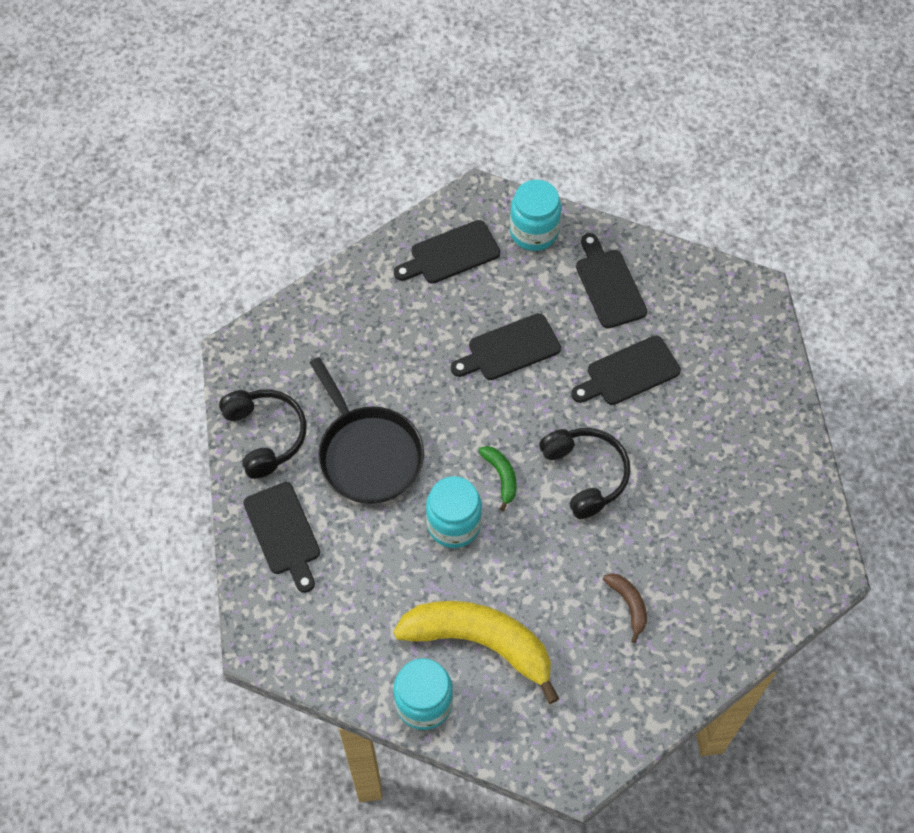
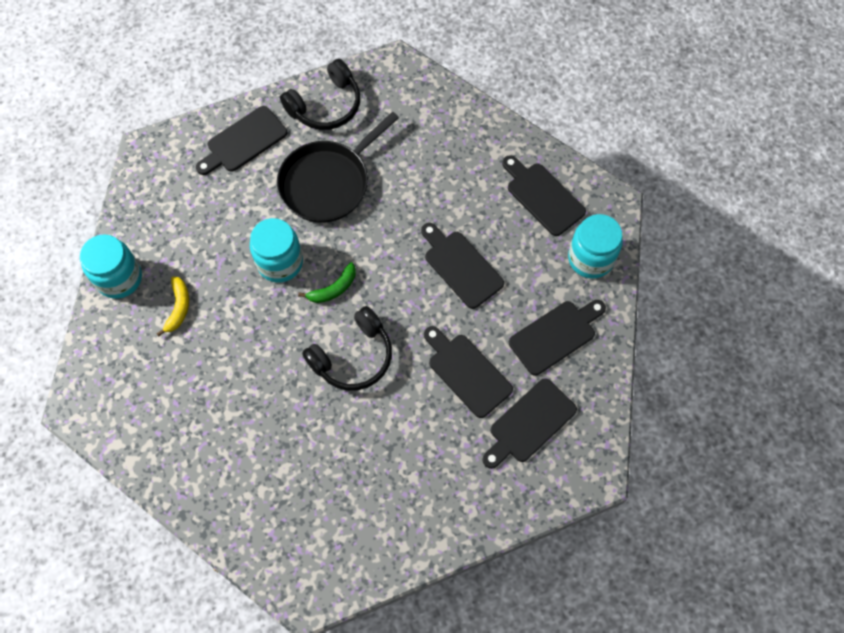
camera: 75 degrees right, 5 degrees up
(480, 642) = (178, 308): yellow banana -> yellow banana, size x0.43
(628, 604) = (236, 419): brown banana -> none
(695, 332) = (529, 423): none -> black cutting board

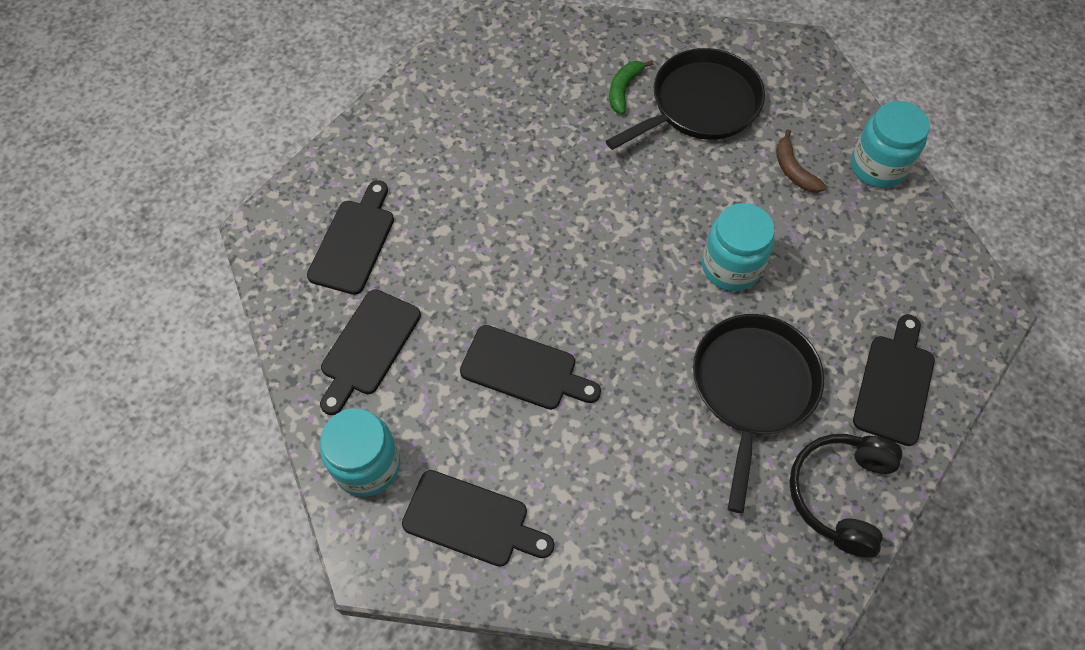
camera: 150 degrees right, 5 degrees down
(178, 308) = (793, 170): yellow banana -> brown banana
(198, 400) = (700, 104): none -> black pan
(333, 288) = (651, 269): green banana -> green banana (624, 89)
(353, 356) = (580, 214): black headphones -> none
(467, 372) = (449, 258): black cutting board -> none

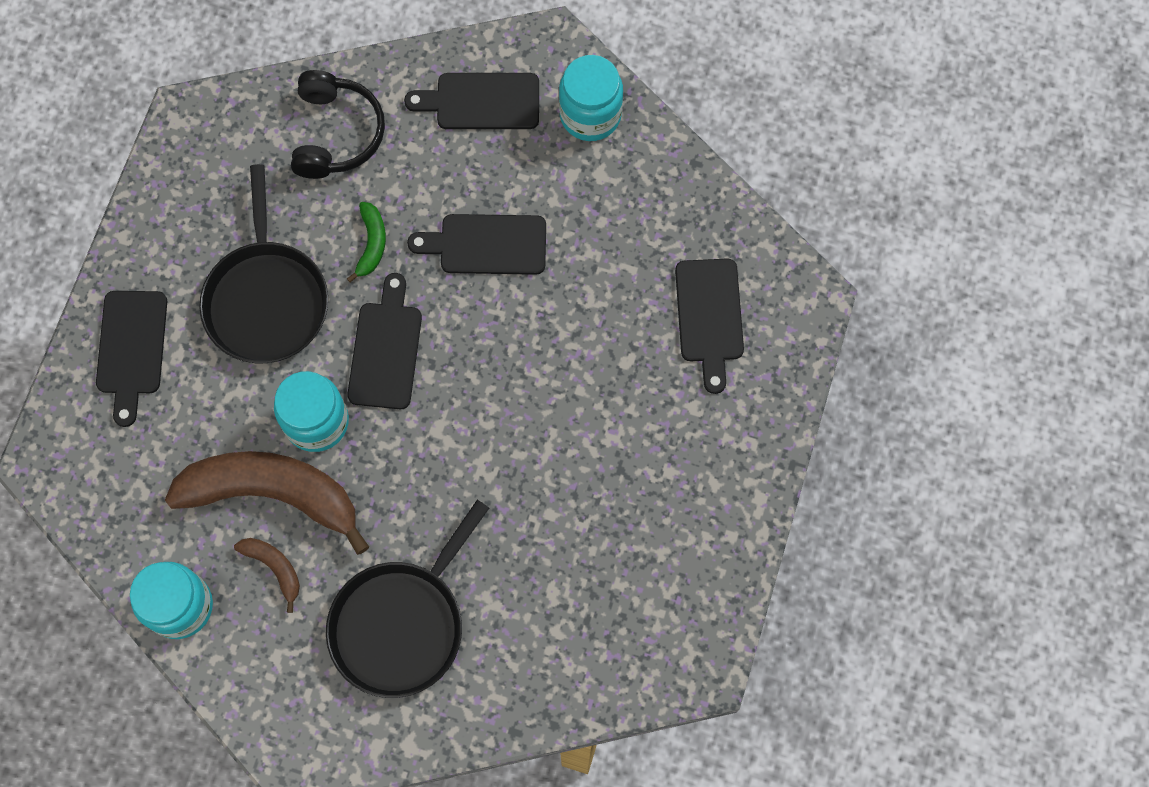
camera: 160 degrees right, 10 degrees up
(368, 347) = (641, 216): black cutting board -> black cutting board (386, 349)
(624, 89) = (497, 615): green banana -> green banana (371, 243)
(783, 222) = (272, 494): none -> brown banana
(840, 494) = (168, 228): black headphones -> black headphones (336, 133)

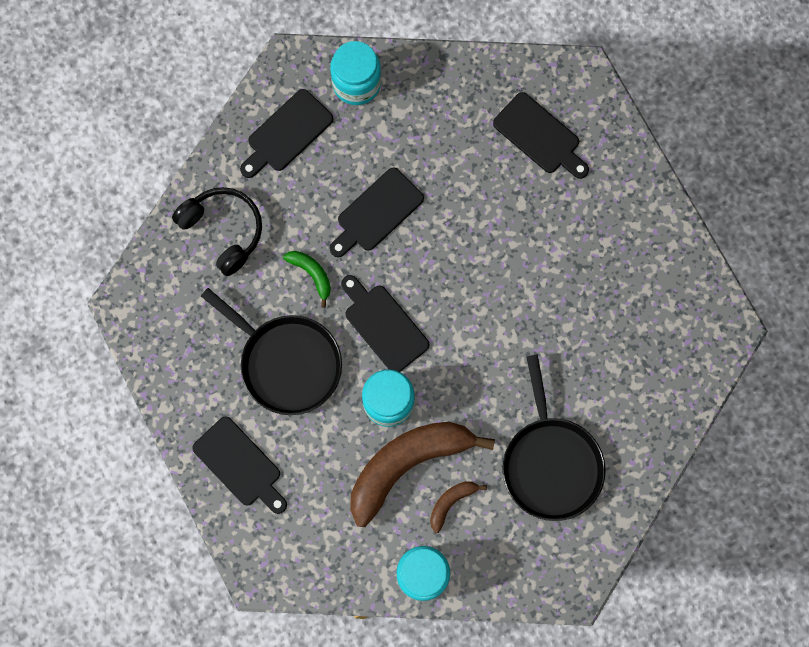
camera: 45 degrees left, 5 degrees up
(274, 568) = (451, 502): brown banana -> brown banana turned 45 degrees counterclockwise

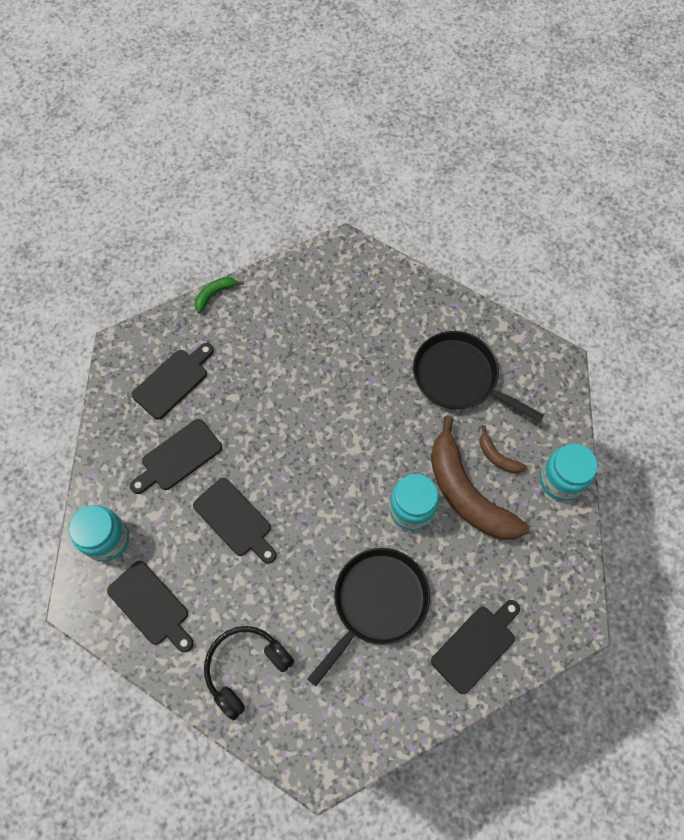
camera: 90 degrees left, 10 degrees down
(311, 274) = (292, 580): green banana -> green banana (214, 294)
(384, 325) = (341, 513): black cutting board -> black cutting board (178, 457)
(551, 463) = (459, 377): black pan -> black pan turned 135 degrees counterclockwise

